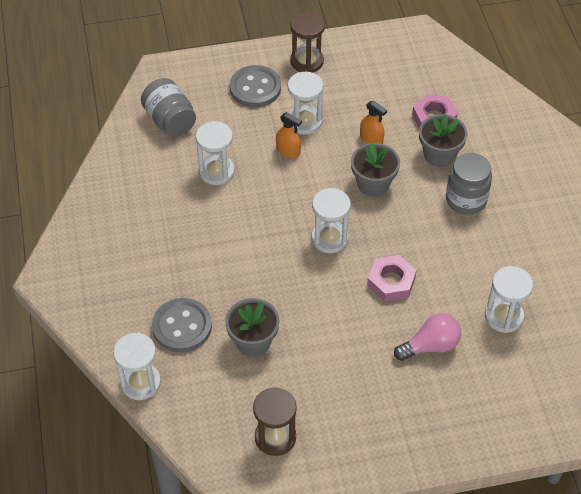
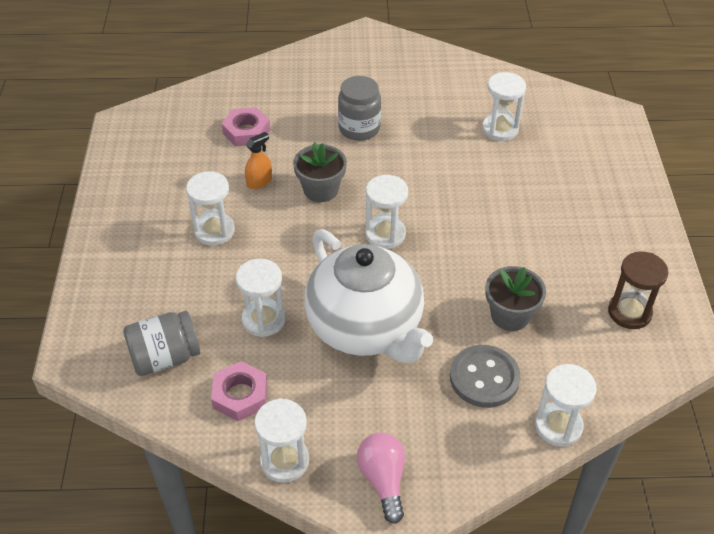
camera: 80 degrees left, 5 degrees down
(88, 208) = (284, 461): none -> white hourglass
(220, 239) = (366, 328): none -> white teapot
(255, 88) = (144, 267): grey button -> none
(288, 151) = (253, 251): orange spray bottle -> none
(307, 61) = (122, 216): brown hourglass -> none
(391, 281) = (449, 197): pink nut -> pink nut (240, 395)
(430, 346) = (528, 182): pink light bulb -> pink light bulb (383, 480)
(439, 155) = (297, 136): grey flower pot -> none

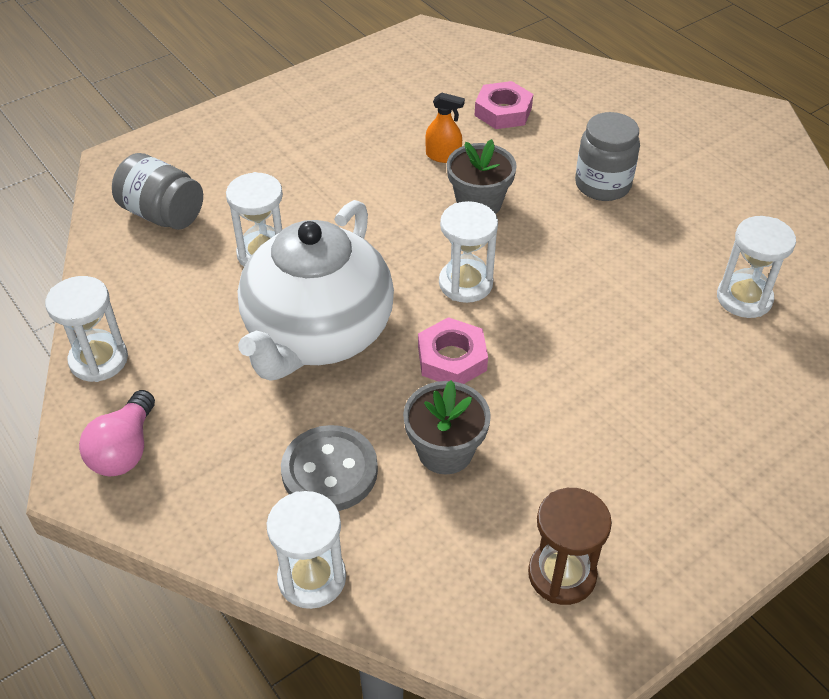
camera: 55 degrees right, 0 degrees up
(214, 231) = (346, 162): white hourglass -> none
(240, 395) = (156, 287): pink nut -> pink nut (452, 358)
(383, 480) = (125, 449): pink light bulb -> pink light bulb turned 150 degrees clockwise

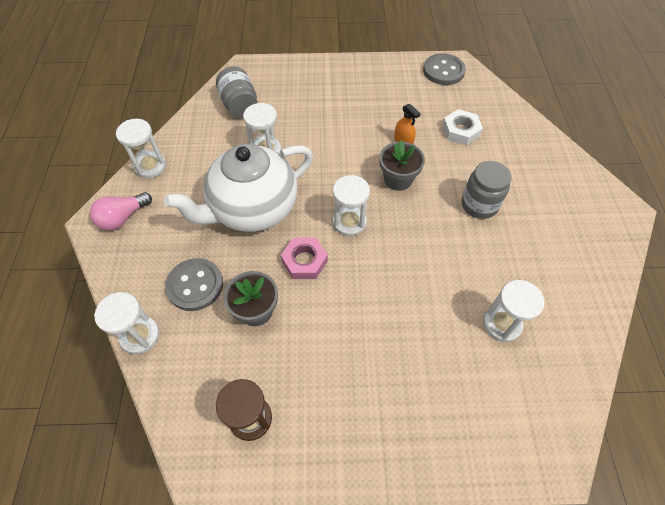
camera: 35 degrees right, 10 degrees up
(415, 50) = (443, 71): none -> grey button
(503, 111) = (461, 131): pink nut -> white nut

